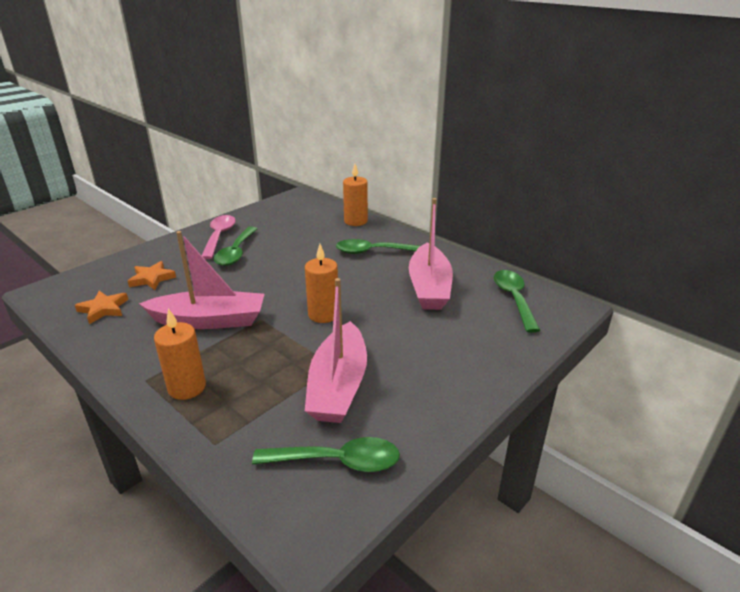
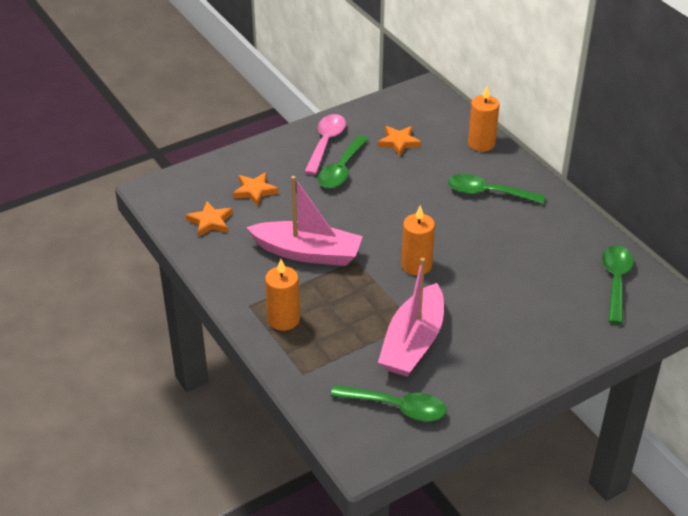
camera: 15 degrees right, 10 degrees up
(285, 229) = (399, 142): none -> orange star
(429, 287) = (533, 251): pink boat -> none

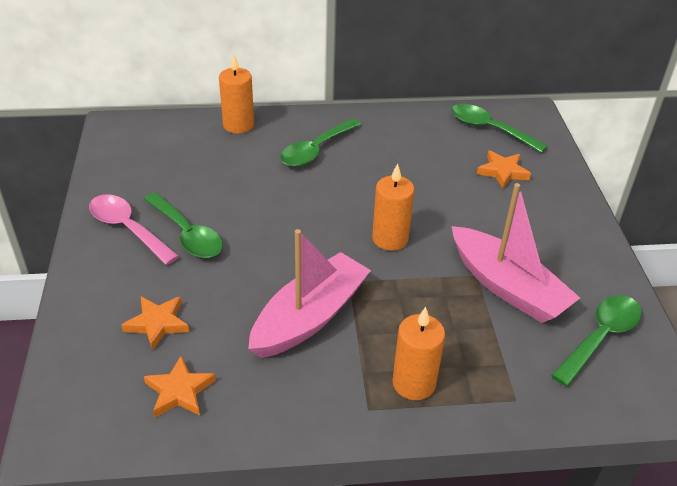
camera: 65 degrees left, 0 degrees up
(399, 142) = (183, 175): orange star -> orange star (503, 172)

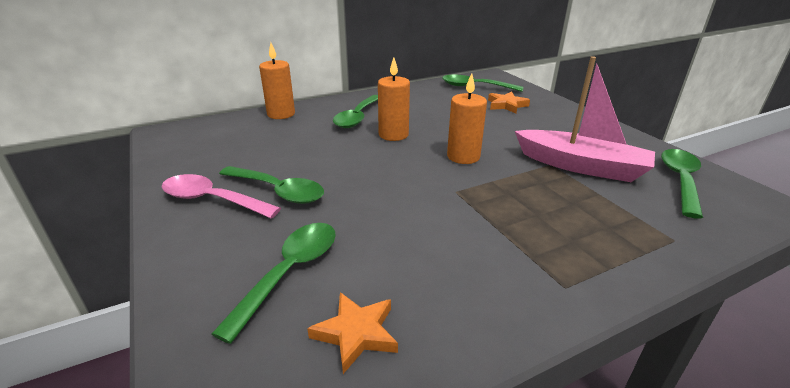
camera: 20 degrees left, 10 degrees down
(157, 323) = (290, 272): orange star -> green spoon
(310, 317) = (443, 225): pink boat -> none
(414, 383) = (583, 252): orange candle -> orange candle (393, 135)

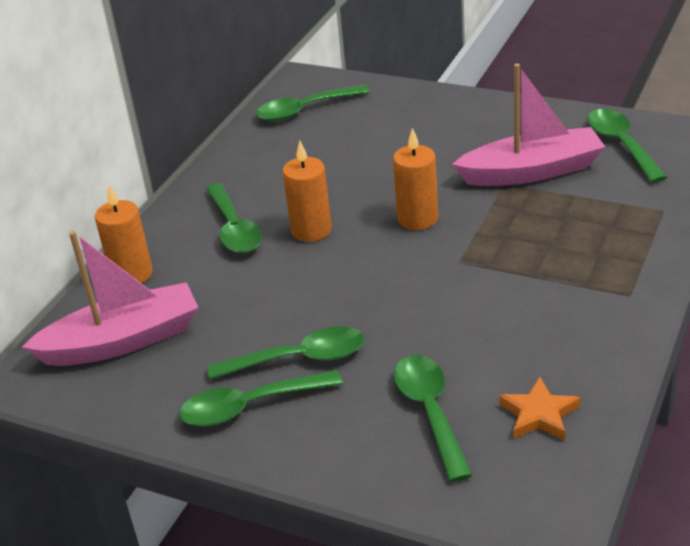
camera: 35 degrees left, 5 degrees up
(212, 200) = (250, 406): pink spoon -> green spoon
(225, 137) = (122, 341): none -> pink boat
(506, 105) = (375, 123): orange star -> none

